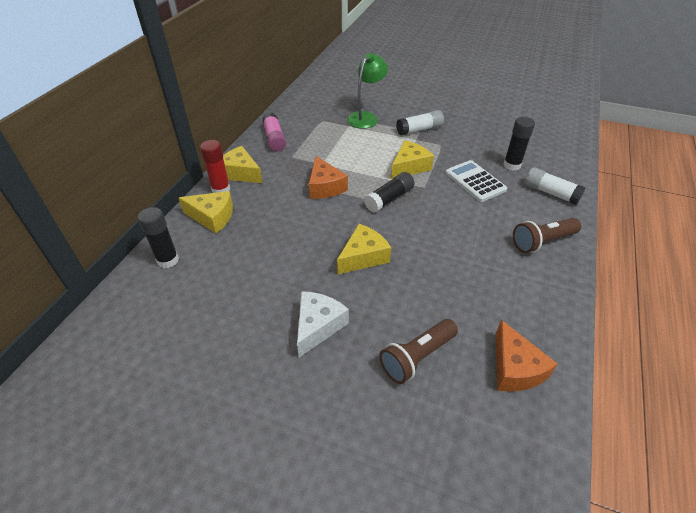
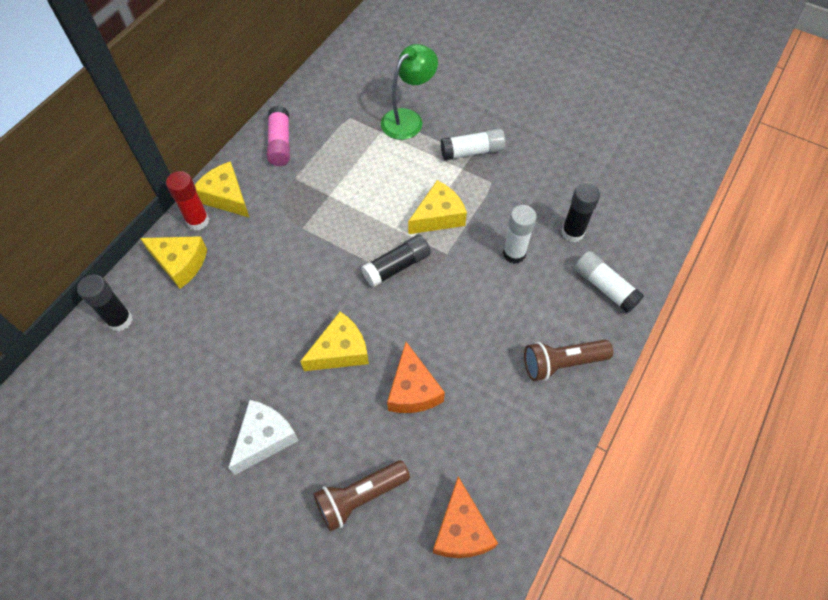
camera: 10 degrees right, 15 degrees up
(325, 187) = (323, 235): orange cheese -> orange cheese (413, 389)
(475, 181) = (514, 253): white calculator -> white glue stick

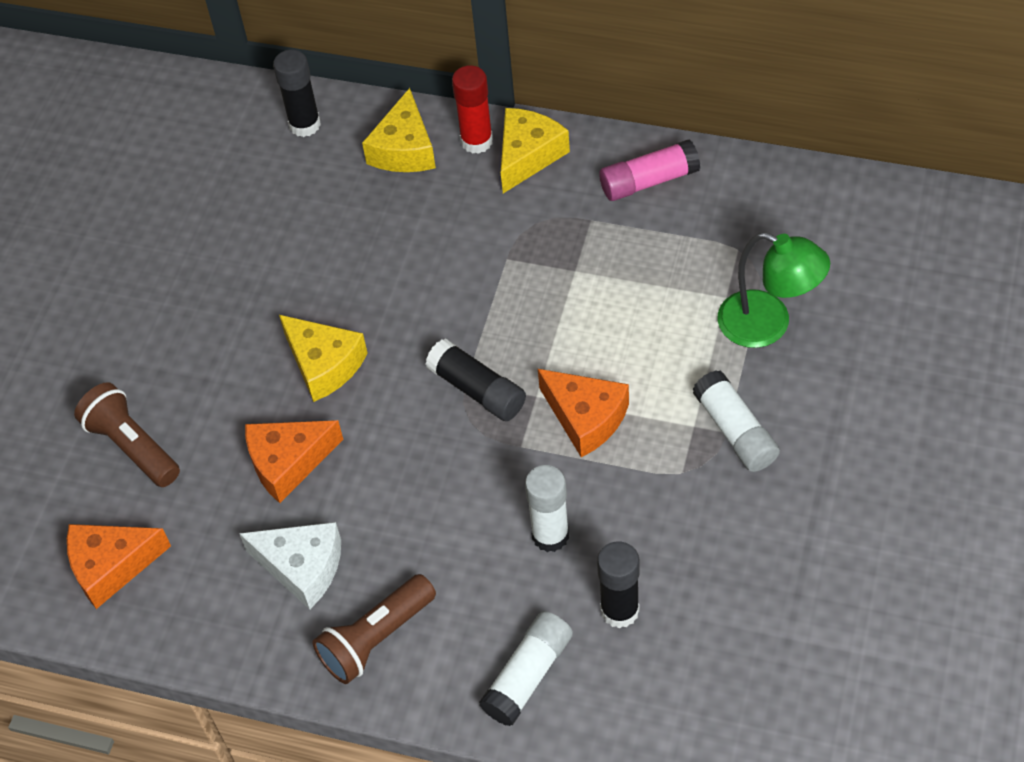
camera: 80 degrees right, 5 degrees down
(264, 438) = (185, 325): white cheese -> white cheese (302, 567)
(438, 216) = (585, 418): yellow cheese -> orange cheese
(562, 363) = (376, 638): brown flashlight -> brown flashlight turned 105 degrees counterclockwise

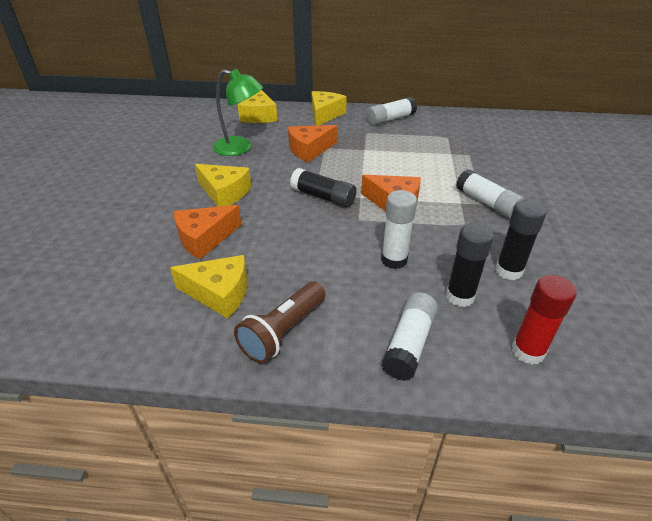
camera: 15 degrees left, 15 degrees down
(111, 566) = (68, 306): orange cheese -> orange cheese (309, 150)
(132, 446) = (93, 239): brown flashlight -> none
(302, 567) = (219, 293): white cheese -> yellow cheese
(305, 125) = (204, 111): black glue stick -> black glue stick (508, 271)
(476, 141) = (297, 112): red glue stick -> red glue stick (528, 351)
(649, 181) = (390, 119): pink glue stick -> white glue stick
(768, 325) = (480, 161): green lamp -> green lamp (240, 148)

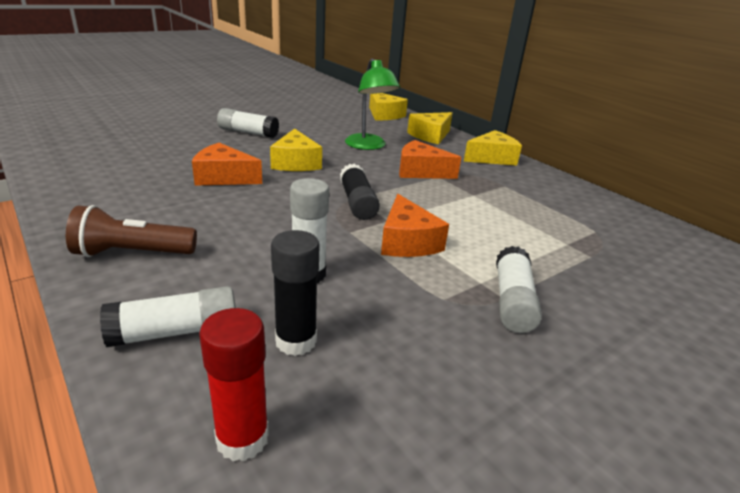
camera: 45 degrees right, 10 degrees down
(219, 293) = (158, 208): yellow cheese -> yellow cheese (384, 115)
(390, 119) = (555, 189): white glue stick -> white glue stick (248, 132)
(508, 271) = (395, 366): black glue stick -> none

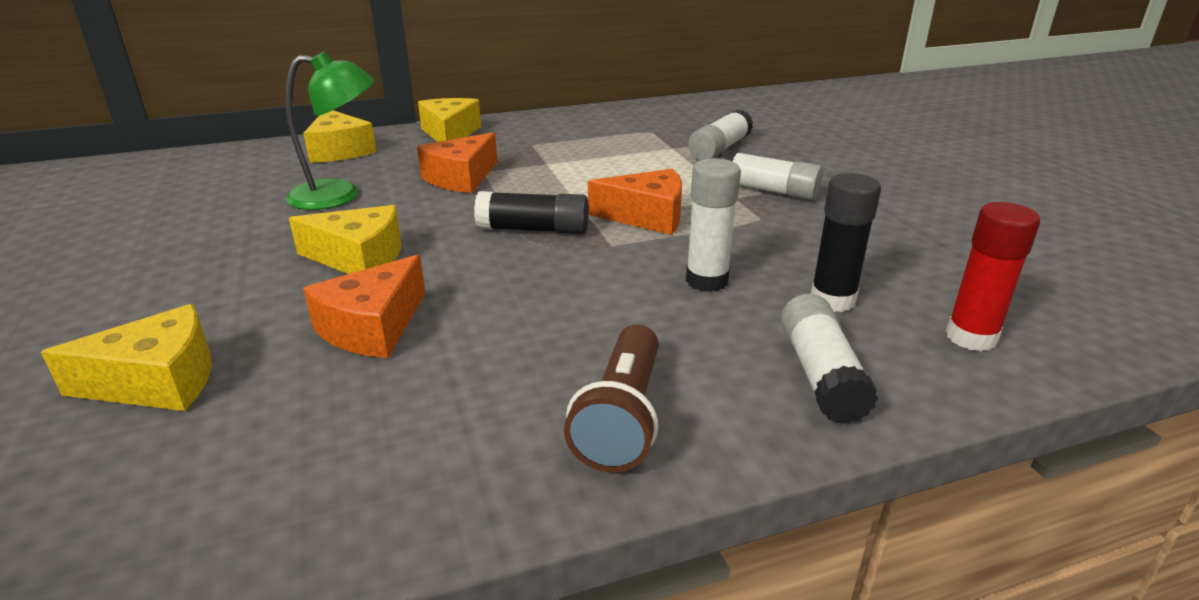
camera: 70 degrees left, 0 degrees up
(248, 132) = (159, 291): white glue stick -> white glue stick (719, 149)
(384, 115) = (210, 165): yellow cheese -> yellow cheese (158, 381)

